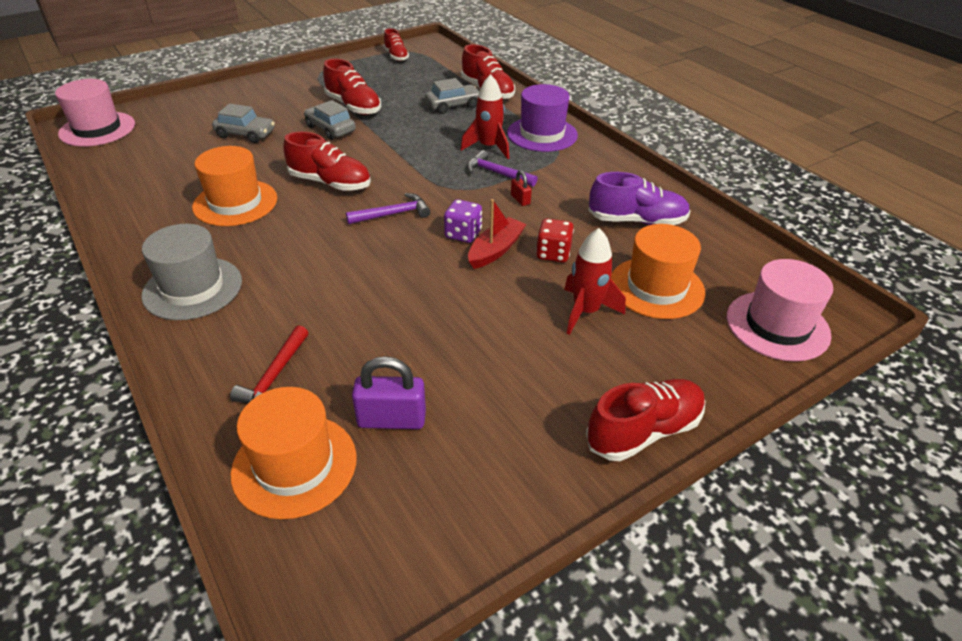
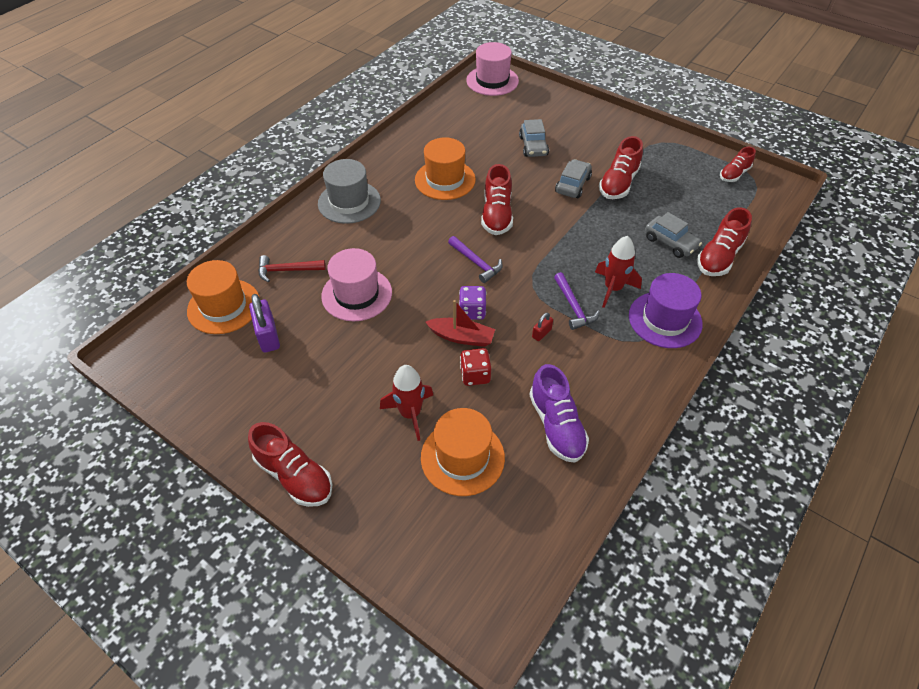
camera: 70 degrees right, 10 degrees up
(497, 173) = (573, 306): purple hammer -> purple hammer turned 150 degrees clockwise
(777, 325) = (449, 560): pink hat -> pink hat (357, 294)

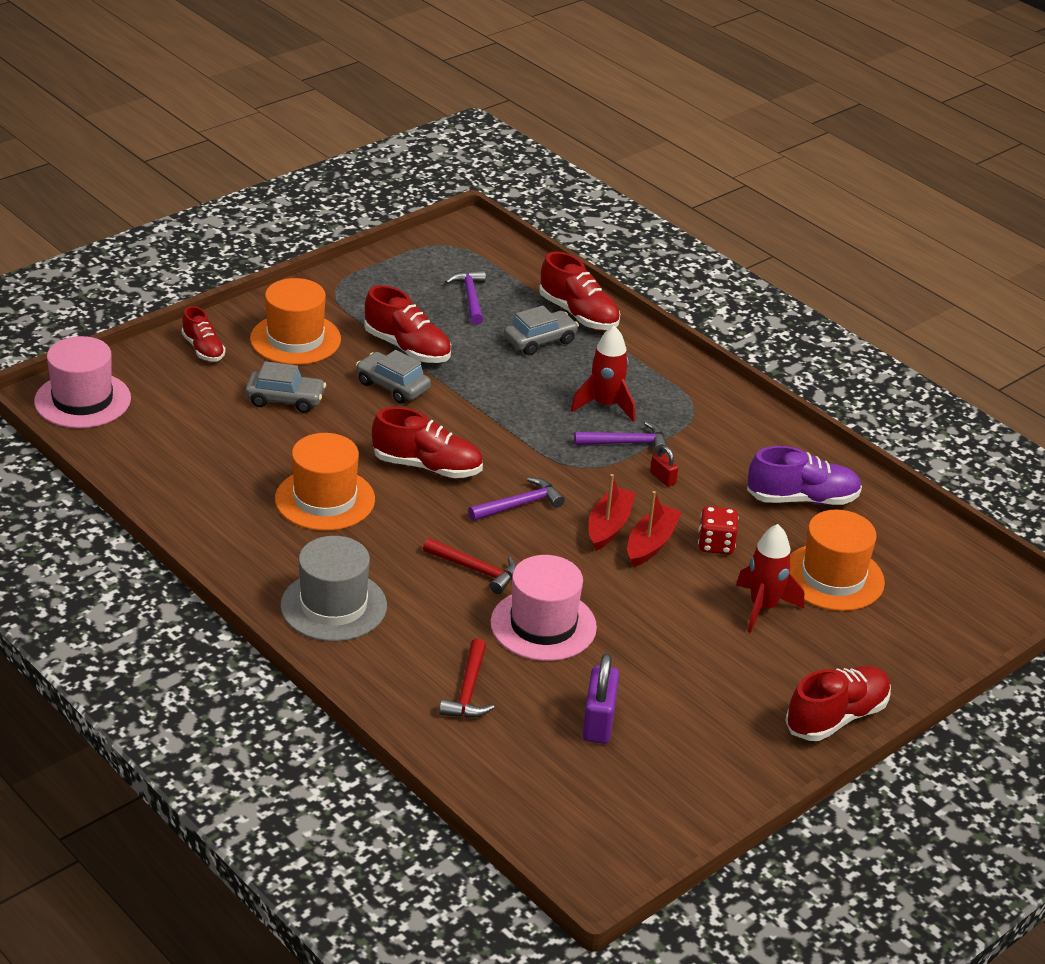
camera: 80 degrees left, 15 degrees down
(224, 306) = (524, 765): orange hat -> orange hat (295, 339)
(268, 336) = (598, 722): purple padlock -> purple padlock turned 75 degrees counterclockwise
(401, 254) = (475, 570): none -> red hammer
(472, 311) = (609, 526): purple dice -> red boat
(665, 319) = (667, 382): purple hat -> none
(697, 200) = (470, 298): none -> purple hammer
(734, 174) = (431, 255): red shoe -> red shoe (203, 349)

